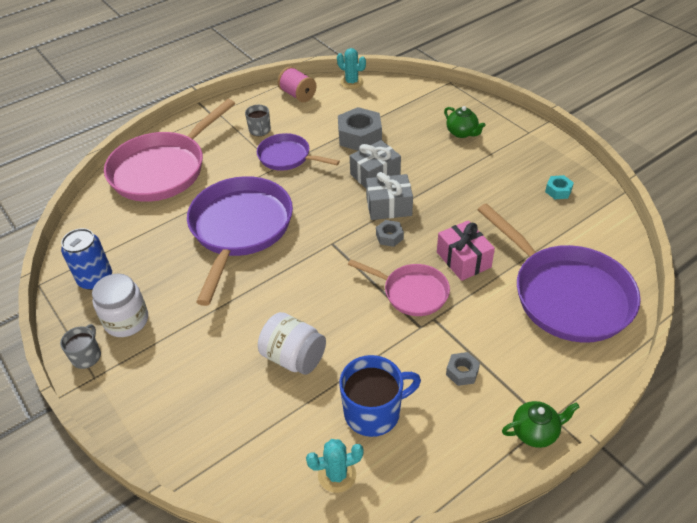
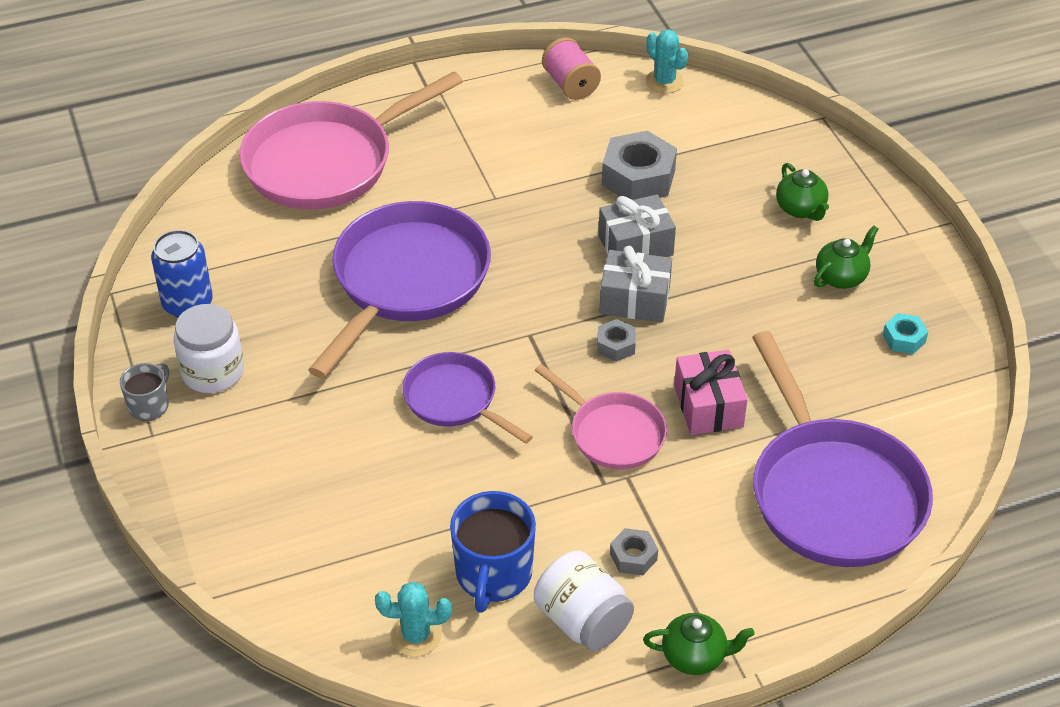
camera: 15 degrees right, 0 degrees up
(260, 130) = (490, 132): grey mug -> none
(287, 157) = (515, 186): purple pan -> purple pan (455, 400)
(294, 357) = (416, 478): white jar -> white jar (583, 621)
(373, 412) = (493, 574): blue mug -> blue mug turned 105 degrees clockwise
(504, 164) = (841, 277): none -> green teapot

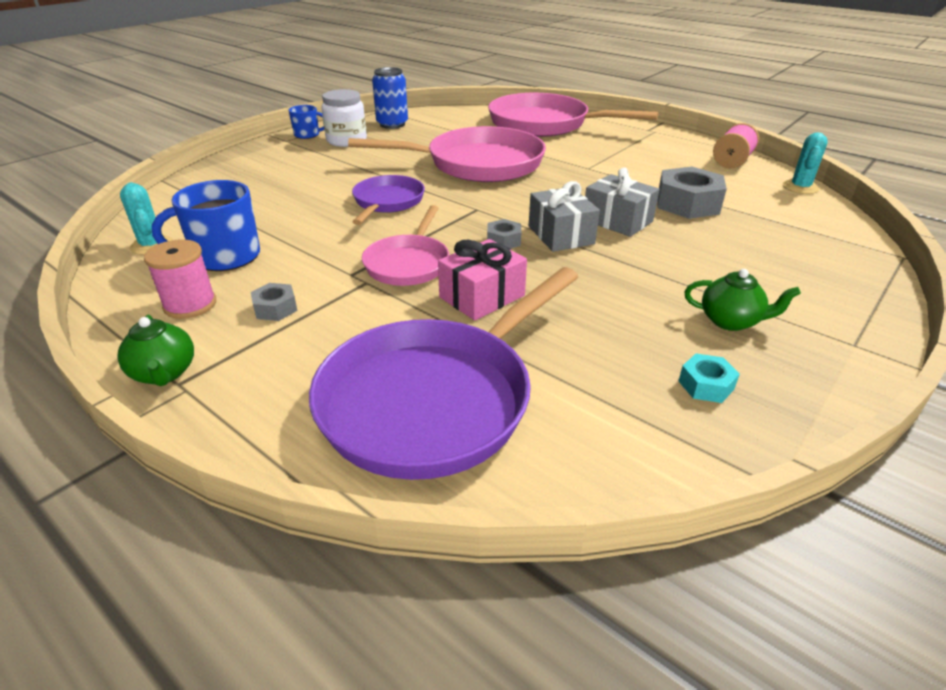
camera: 60 degrees right, 10 degrees down
(149, 405) = (307, 135): grey mug -> blue mug
(406, 281) = (477, 164): purple pan -> pink pan
(583, 621) = (190, 305): white jar -> pink spool
(801, 209) = (776, 276): green teapot -> none

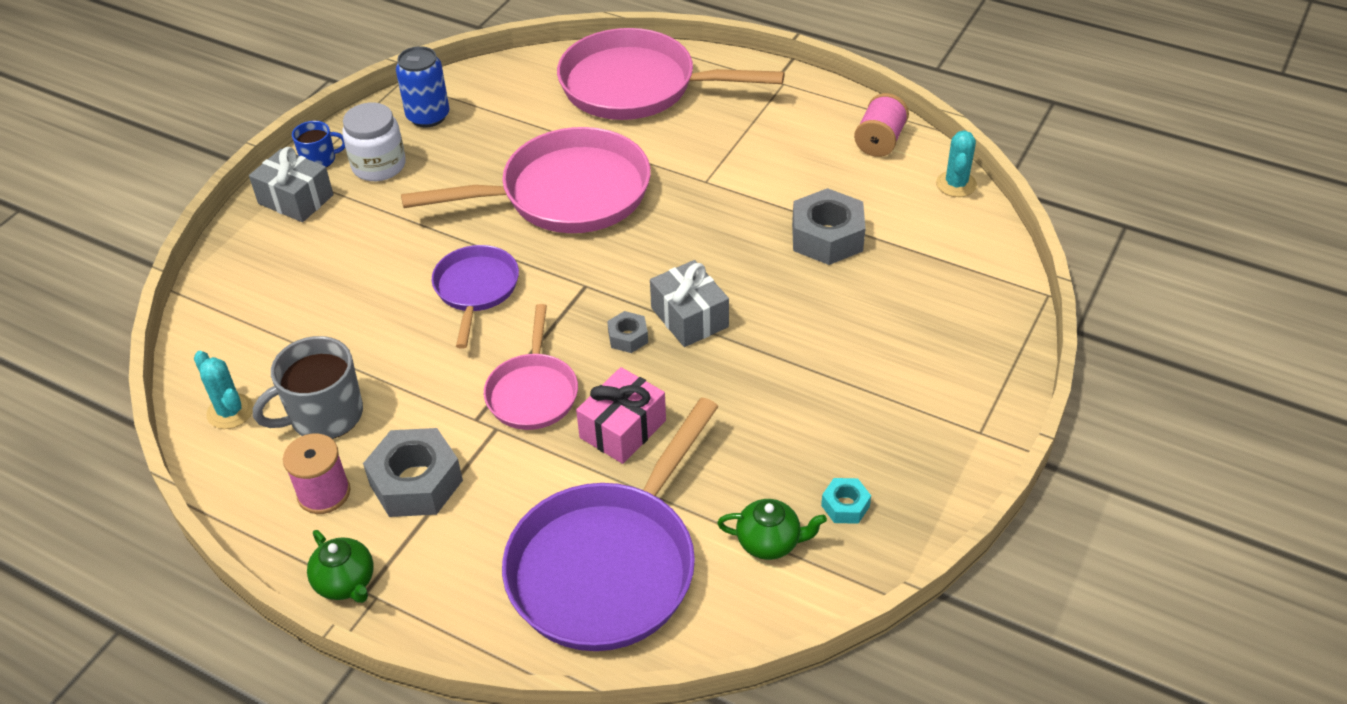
camera: 10 degrees left, 10 degrees up
(225, 257) = (325, 416): blue mug -> grey mug
(275, 308) = (416, 482): grey nut -> grey nut, size x1.97
(617, 221) = (749, 281): grey gift -> grey gift (296, 199)
(730, 321) = (869, 421): green teapot -> green teapot (769, 542)

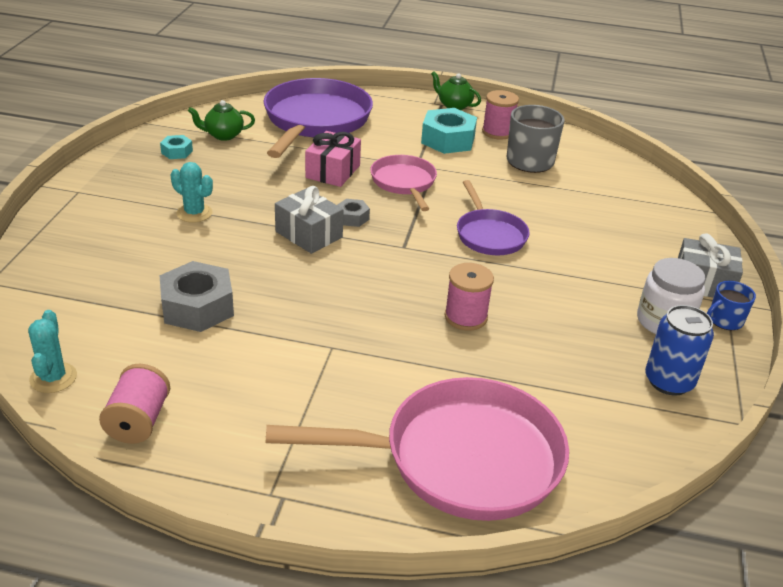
camera: 160 degrees right, 10 degrees down
(230, 412) = (591, 157): turquoise cactus -> turquoise cactus (194, 213)
(416, 482) = (448, 140): grey nut -> turquoise nut
(566, 194) = (465, 317): pink pan -> pink spool

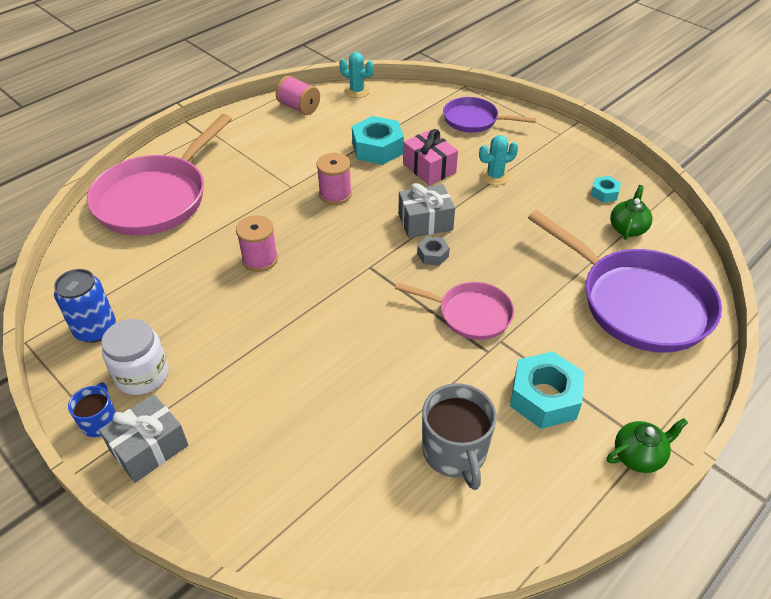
camera: 125 degrees right, 10 degrees up
(198, 307) = (377, 148): grey nut -> turquoise nut
(333, 171) = (519, 274): pink gift -> pink gift (429, 168)
(489, 235) = (345, 330): purple pan -> purple pan (474, 120)
(497, 132) = (543, 462): pink spool -> pink spool (335, 194)

